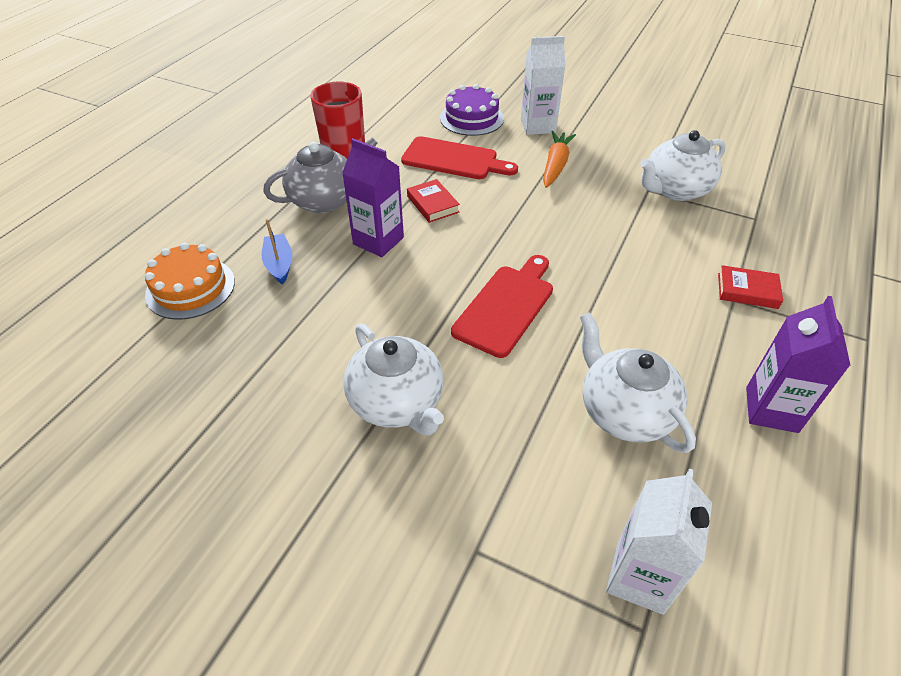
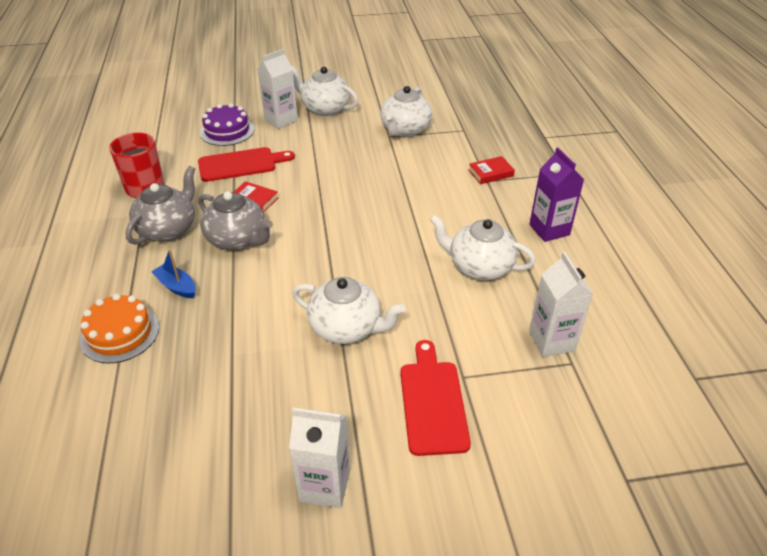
camera: 35 degrees left, 5 degrees down
(206, 584) = (325, 485): none -> white carton
(378, 241) = (237, 239): purple carton -> grey teapot
(506, 306) = (363, 242): red cutting board -> red cutting board (433, 402)
(555, 165) = (317, 142): orange carrot -> none
(598, 130) = (325, 109): none -> white teapot

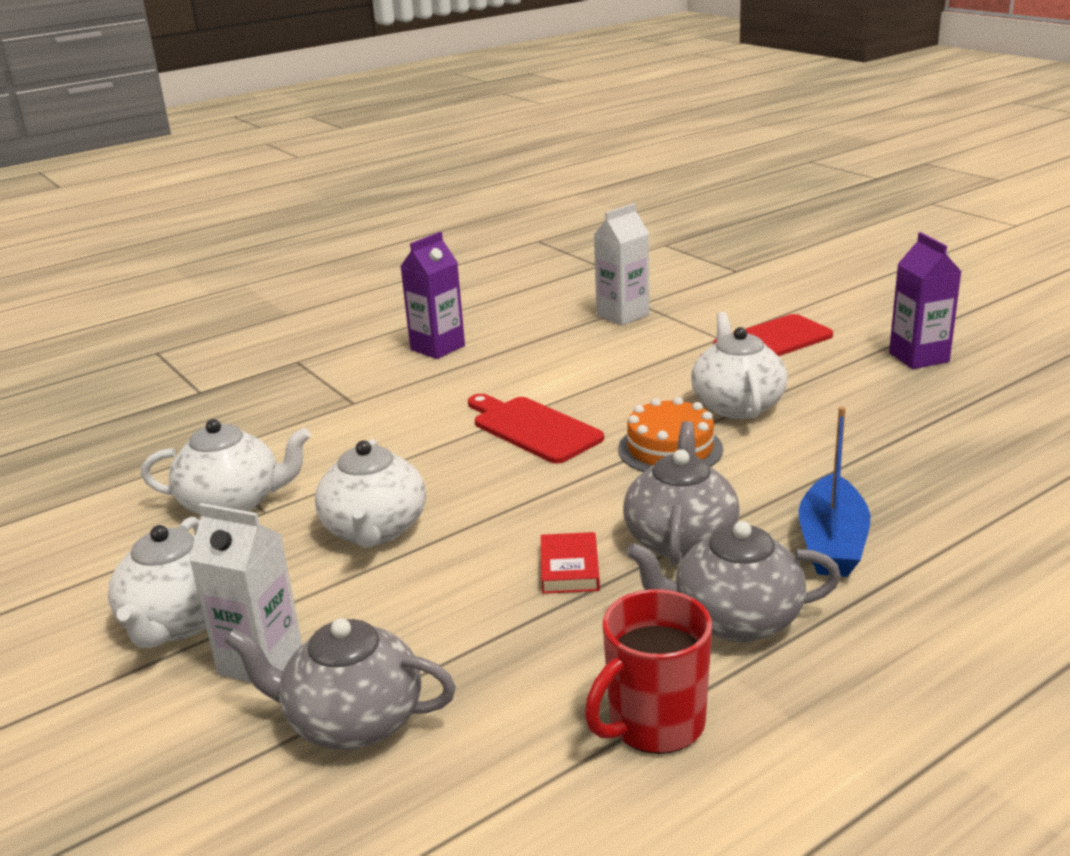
camera: 115 degrees left, 15 degrees down
(120, 333) = (962, 543): orange cake -> orange cake (670, 449)
(177, 286) = (832, 543): blue boat -> blue boat, size x1.60
(227, 131) = (352, 721): purple cake -> grey teapot
(241, 164) = (473, 635): red cutting board -> red cutting board (533, 428)
(325, 485) = (918, 357): white carton -> purple carton
(479, 267) = (548, 366): white teapot -> white teapot (375, 530)
(490, 173) = (331, 405): red book -> none

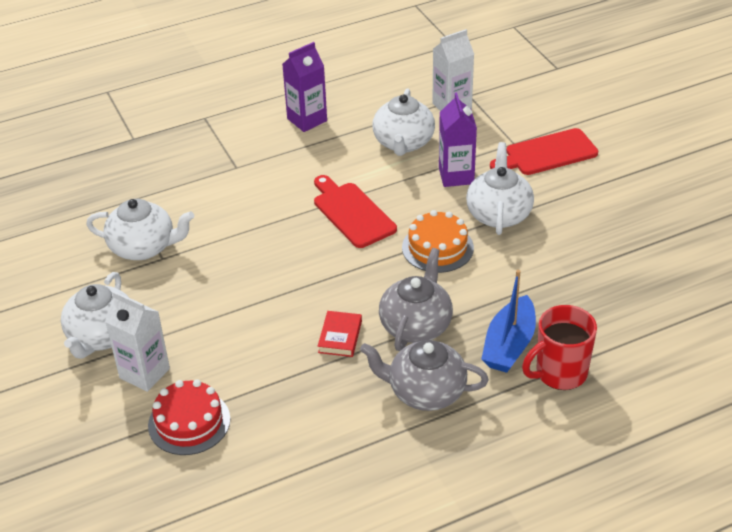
camera: 10 degrees right, 15 degrees up
(352, 721) = (189, 422): grey teapot -> red cake
(375, 530) = (228, 285): white teapot -> white teapot (403, 143)
(654, 724) = (353, 453): red mug -> red mug (560, 373)
(918, 357) = (649, 188): purple carton -> purple carton (456, 176)

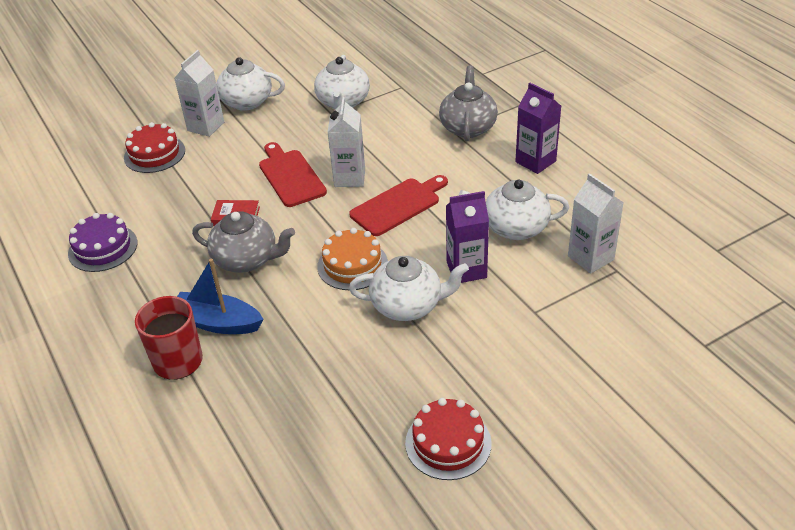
camera: 85 degrees right, 0 degrees up
(295, 246) = (349, 178): none -> white carton
(372, 456) = (103, 248): none -> purple cake
(425, 392) = (166, 272): grey teapot -> grey teapot (468, 127)
(547, 153) = (521, 341): red cutting board -> red cutting board (290, 176)
(655, 201) = (448, 443): none -> red cake

